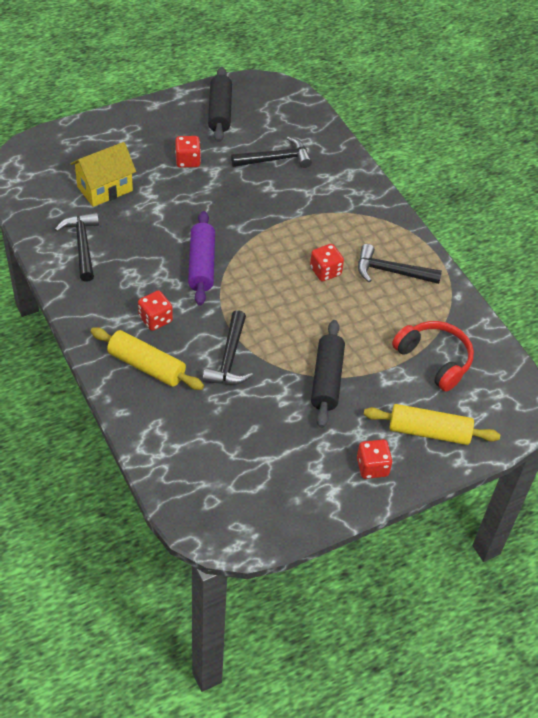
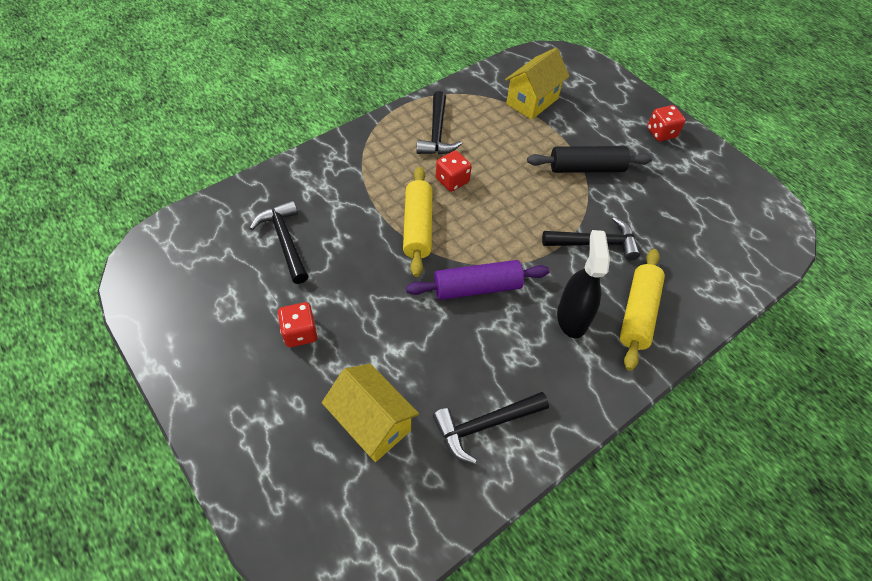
camera: 100 degrees left, 5 degrees up
(155, 319) = (572, 317): red dice -> black spray bottle
(220, 112) = (195, 312): black rolling pin -> none
(429, 432) = (608, 102): yellow rolling pin -> yellow rolling pin (418, 227)
(434, 360) = (532, 101): red headphones -> yellow house

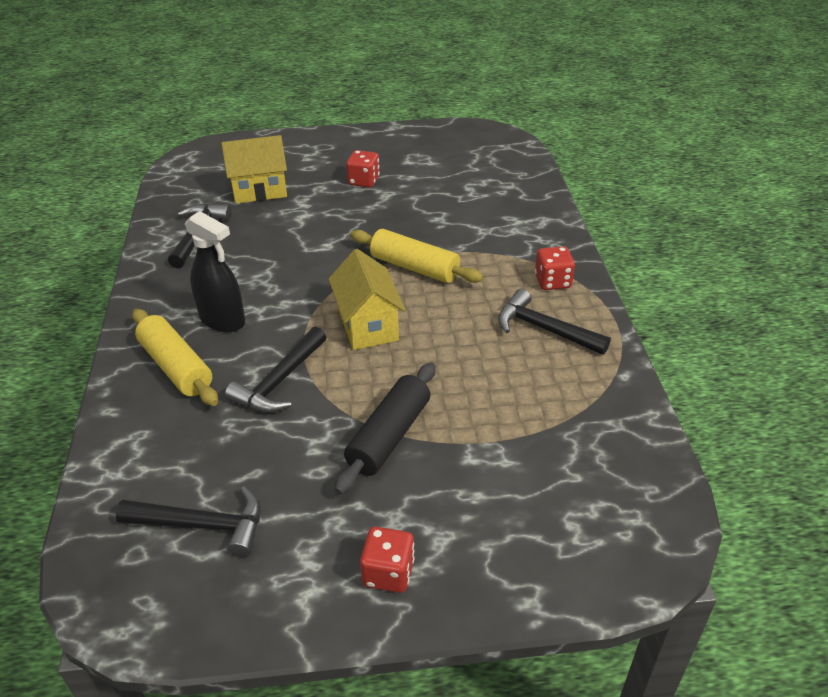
camera: 125 degrees right, 15 degrees down
(285, 241) = (462, 195): black hammer -> black hammer (202, 525)
(452, 180) = (458, 312): red dice -> red dice (552, 281)
(477, 287) = (313, 277): purple rolling pin -> none
(532, 101) = (555, 447): yellow house -> yellow house (368, 325)

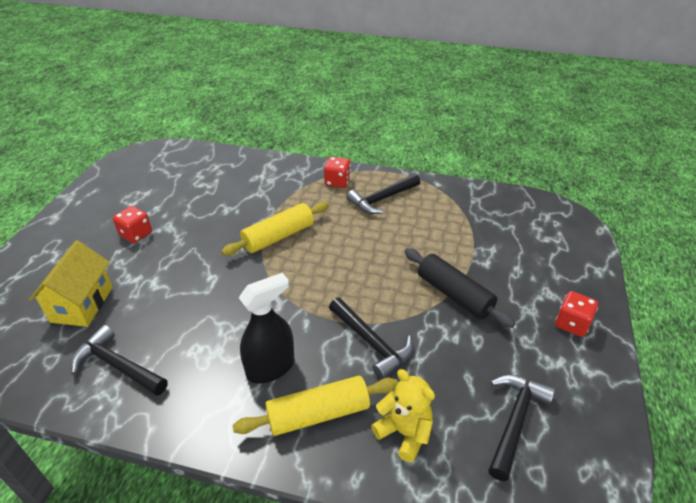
camera: 70 degrees left, 0 degrees up
(167, 433) = (404, 433): none -> yellow teddy bear
(368, 325) = (332, 277): yellow house -> none

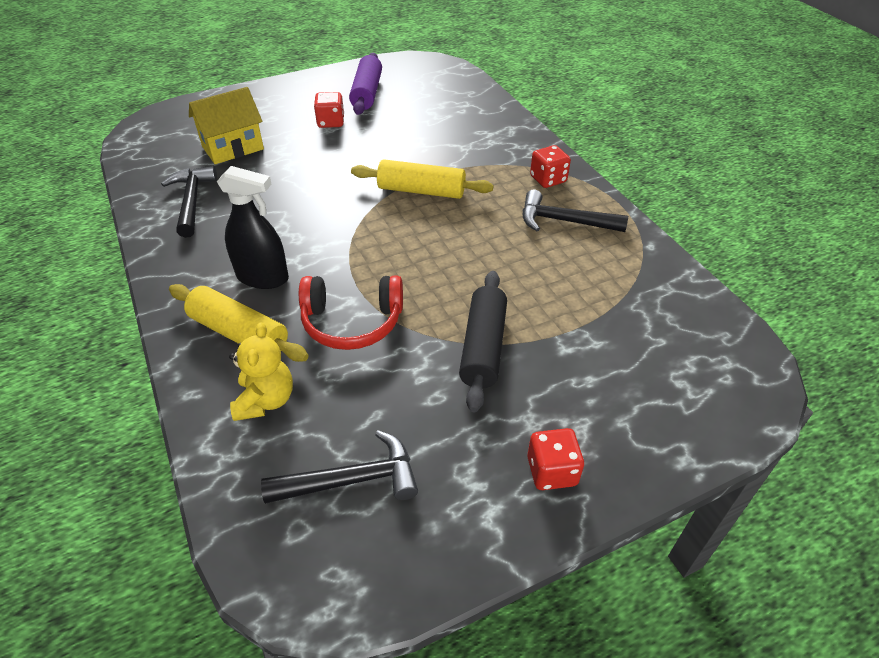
camera: 50 degrees right, 5 degrees up
(129, 198) = (367, 93): none -> purple rolling pin
(371, 343) = (352, 322): black hammer -> red headphones

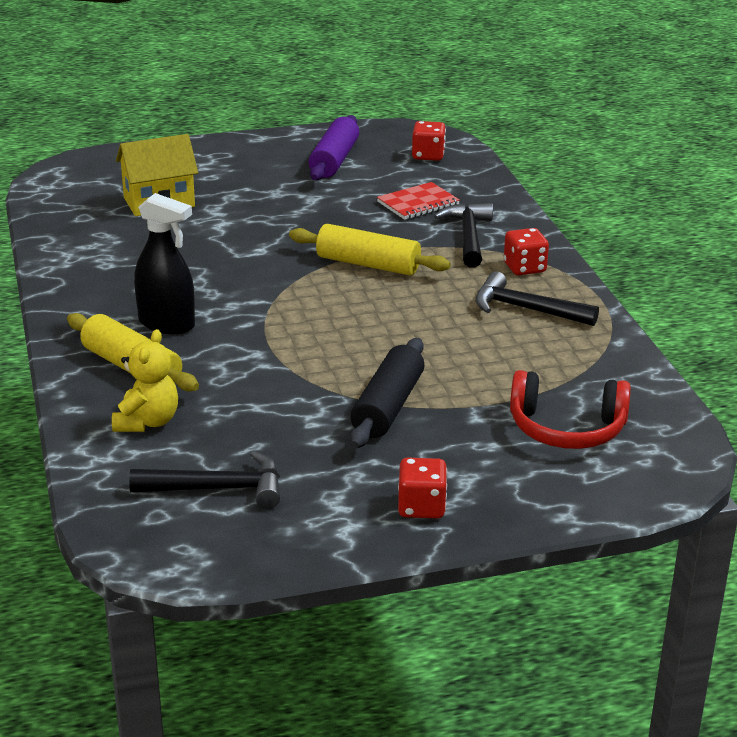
camera: 10 degrees right, 15 degrees down
(192, 201) = (103, 249): black hammer -> black hammer (468, 236)
(331, 122) = (281, 187): red dice -> red dice (428, 155)
(352, 322) = (253, 371): red headphones -> red headphones (566, 428)
(444, 126) = (418, 203): none -> red notebook

